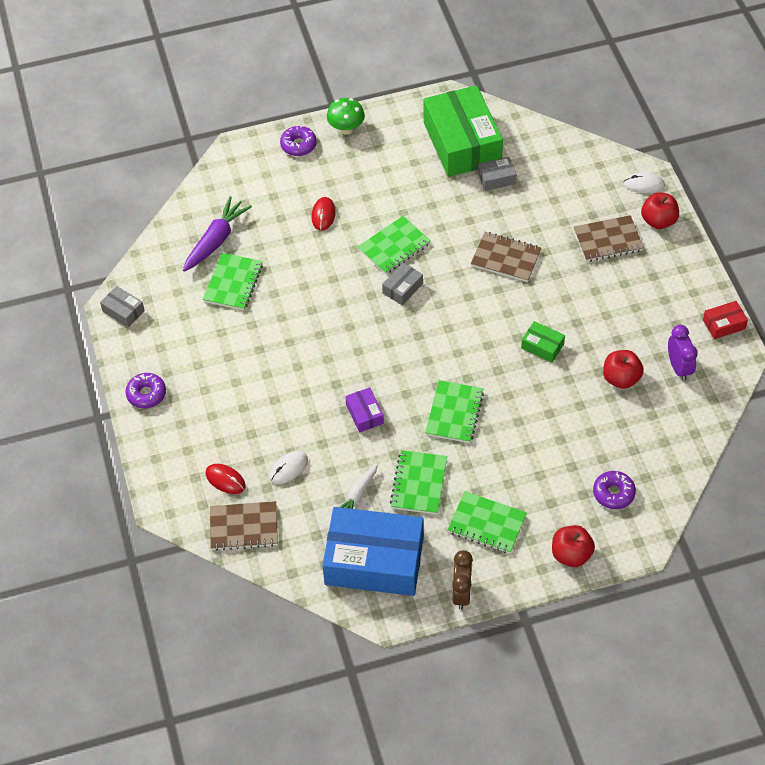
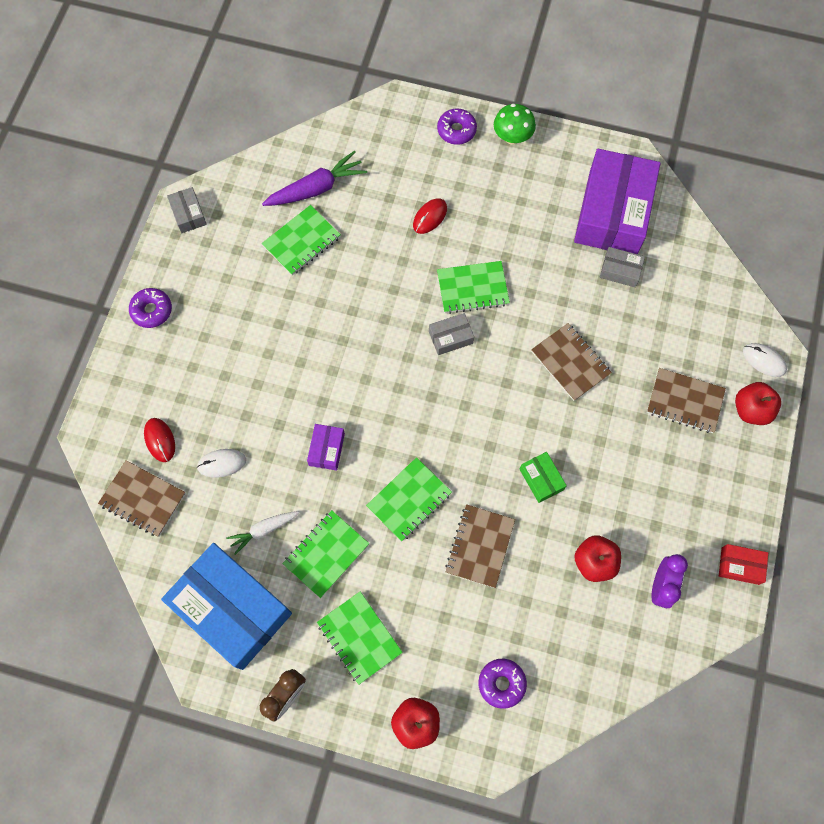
camera: 30 degrees right, 15 degrees up
(462, 142) = (613, 213): green box -> purple box
(530, 414) = (480, 546): none -> brown notebook

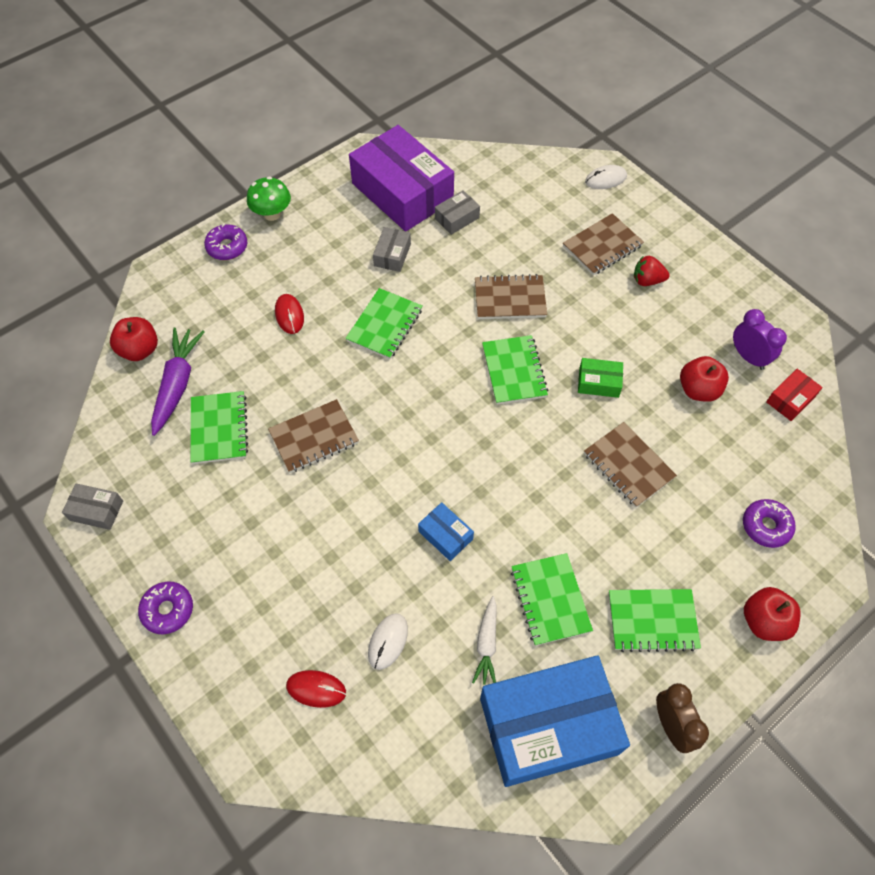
camera: 55 degrees left, 10 degrees down
(143, 499) = (368, 747): brown notebook -> brown notebook (314, 437)
(326, 449) = (445, 535): purple box -> blue box
(409, 500) = (546, 495): green notebook -> green notebook (514, 371)
(450, 337) = (416, 369): grey box -> grey box (392, 255)
(677, 459) = (647, 280): none -> red strawberry
(740, 566) = (764, 295): red box -> red box (790, 399)
(751, 410) = (640, 211): red apple -> red apple (139, 350)

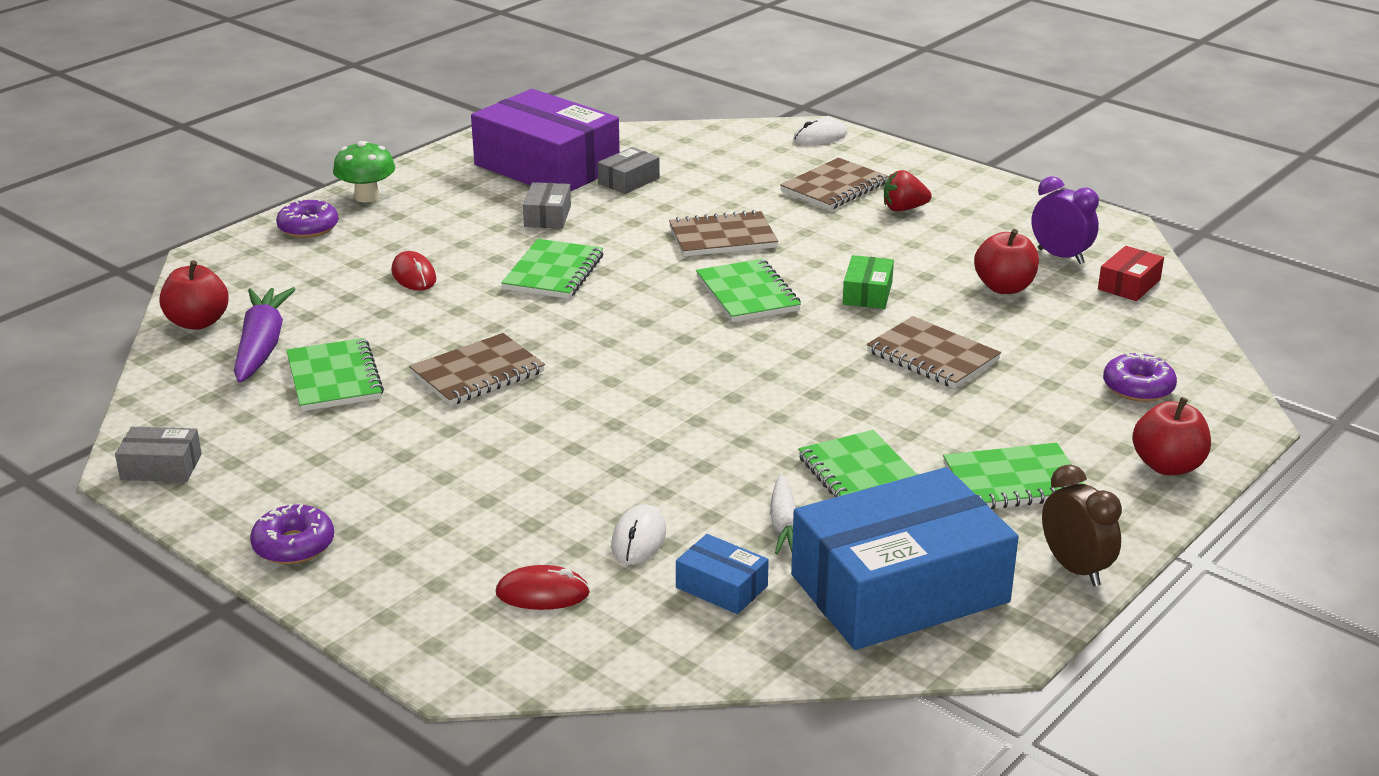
camera: 10 degrees left, 30 degrees down
(445, 535) = (695, 438): blue box -> blue box (721, 587)
(598, 382) = (867, 293): green box -> green box turned 75 degrees counterclockwise

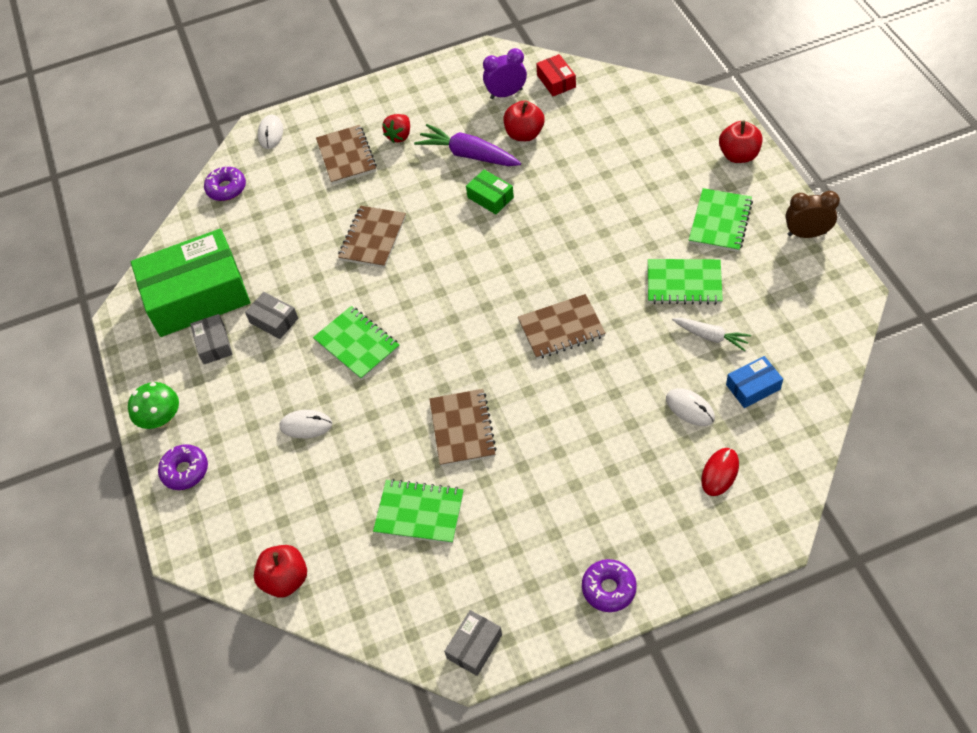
camera: 55 degrees left, 25 degrees up
(262, 346) = (347, 546): purple carrot -> purple carrot (468, 155)
(414, 275) = (306, 425): red mouse -> white mouse
(547, 166) = (197, 295): purple box -> green box
(628, 181) = (255, 257): grey box -> grey box (214, 344)
(747, 294) = (453, 254): green notebook -> none
(899, 588) = (790, 311): blue box -> none
(932, 356) = (579, 199): brown notebook -> brown notebook (561, 328)
(1138, 387) = (661, 130): purple donut -> purple donut (226, 188)

